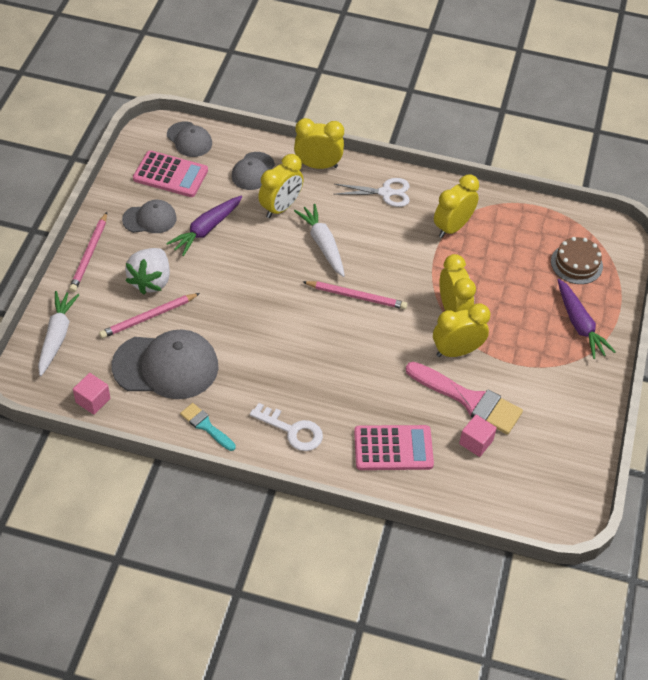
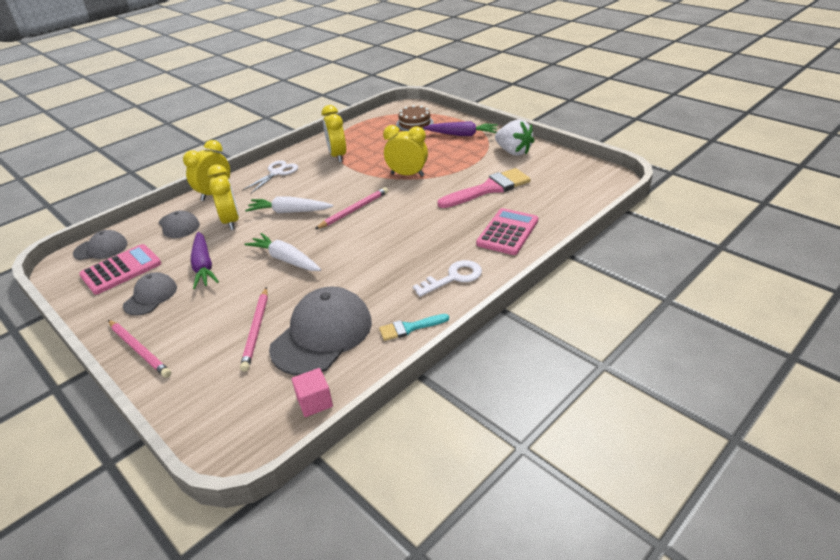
camera: 55 degrees left, 15 degrees down
(57, 336) = (208, 407): white carrot -> white carrot (285, 259)
(151, 281) = (218, 316): white strawberry -> white strawberry (513, 152)
(456, 351) = (443, 182): yellow clock -> none
(476, 442) = (527, 196): pink cube -> none

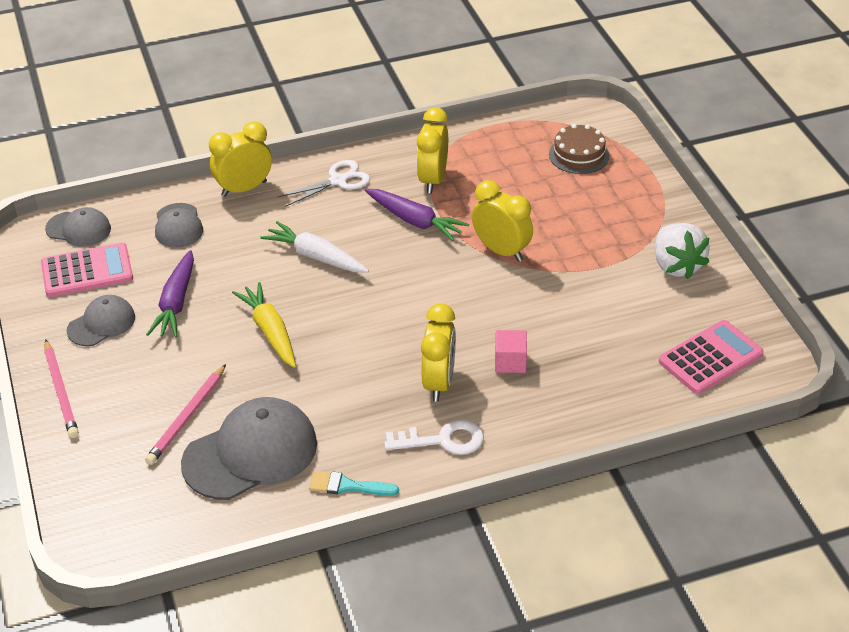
camera: 25 degrees right, 5 degrees up
(231, 221) = (240, 245): yellow clock -> yellow clock (439, 383)
(285, 259) = (270, 331): white carrot -> yellow carrot
(314, 402) = (197, 531): pink cube -> pink cube (510, 362)
(354, 210) = (394, 286): pink pencil -> none
(462, 135) = (630, 204): purple carrot -> purple carrot (415, 221)
(489, 189) = (590, 319): pink brush -> none
(507, 232) = (558, 401): pink calculator -> pink calculator (710, 358)

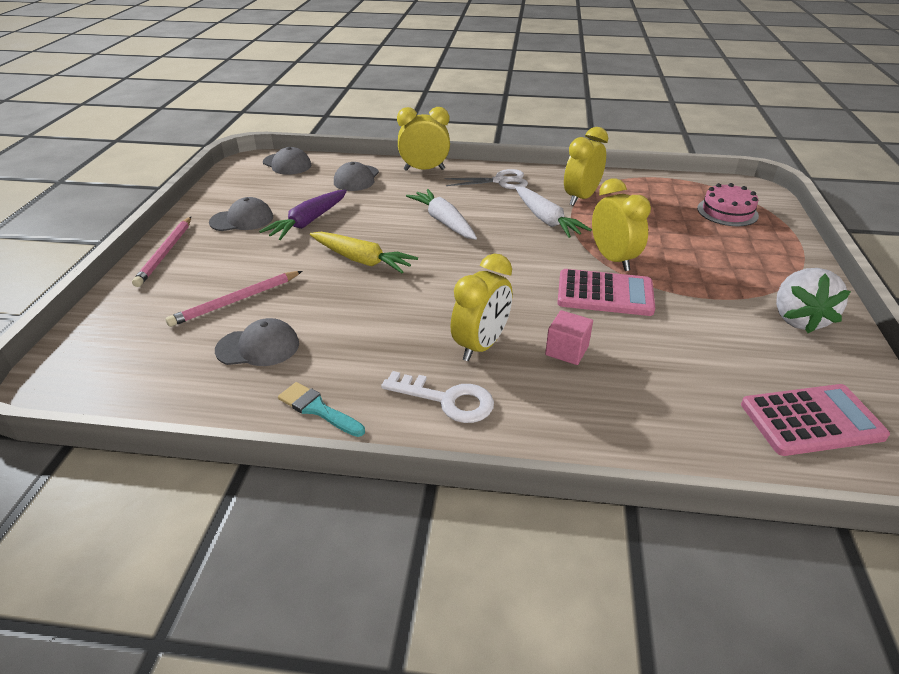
camera: 25 degrees right, 5 degrees down
(87, 271) = (267, 187): pink calculator -> pink calculator (605, 294)
(250, 453) = (258, 347): grey cap -> grey cap, size x0.55
(270, 331) = (362, 260): yellow carrot -> yellow carrot turned 120 degrees clockwise
(415, 221) = (546, 220): purple carrot -> white carrot
(579, 155) = (727, 212): brown cake -> pink cake

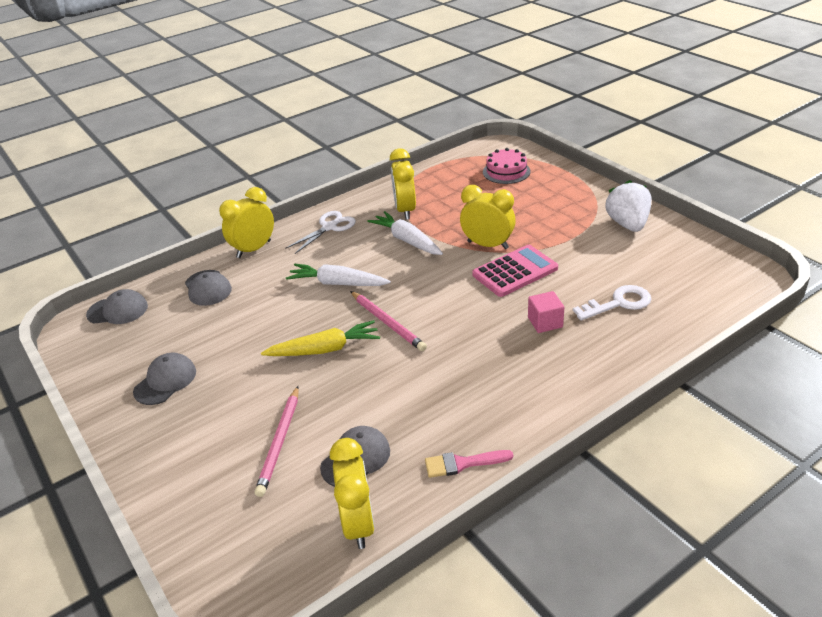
camera: 40 degrees left, 0 degrees up
(166, 253) = (145, 451): pink pencil -> pink pencil (387, 322)
(308, 222) = (229, 348): purple carrot -> none
(317, 409) = (462, 463): turquoise brush -> pink brush
(447, 400) = (526, 399): white key -> white key (618, 303)
(481, 346) = (495, 353): yellow clock -> yellow clock (358, 523)
(546, 220) = (407, 240): white carrot -> white carrot turned 150 degrees counterclockwise
(798, 319) = (627, 224): white strawberry -> white strawberry turned 150 degrees counterclockwise
(811, 420) = (700, 280): pink calculator -> none

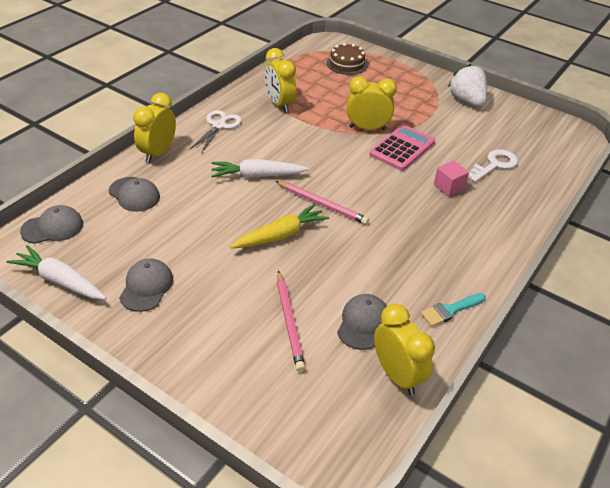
camera: 25 degrees left, 5 degrees up
(407, 240) = (296, 131): white carrot -> white carrot (60, 280)
(462, 463) = (450, 310): pink brush -> turquoise brush
(506, 171) = (347, 64): pink cake -> brown cake

